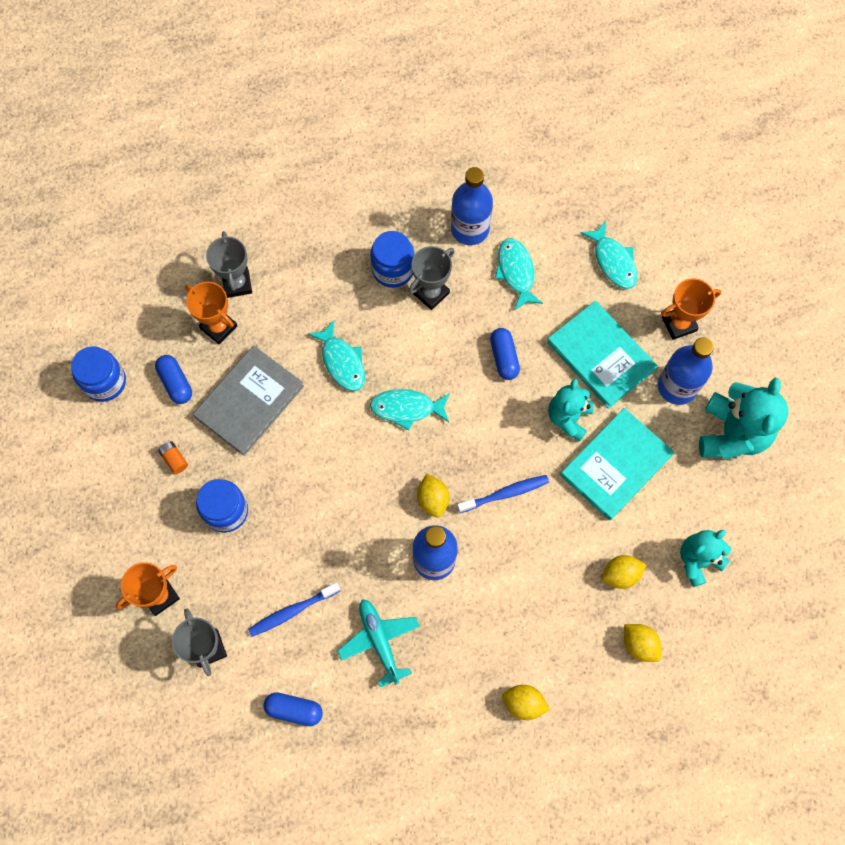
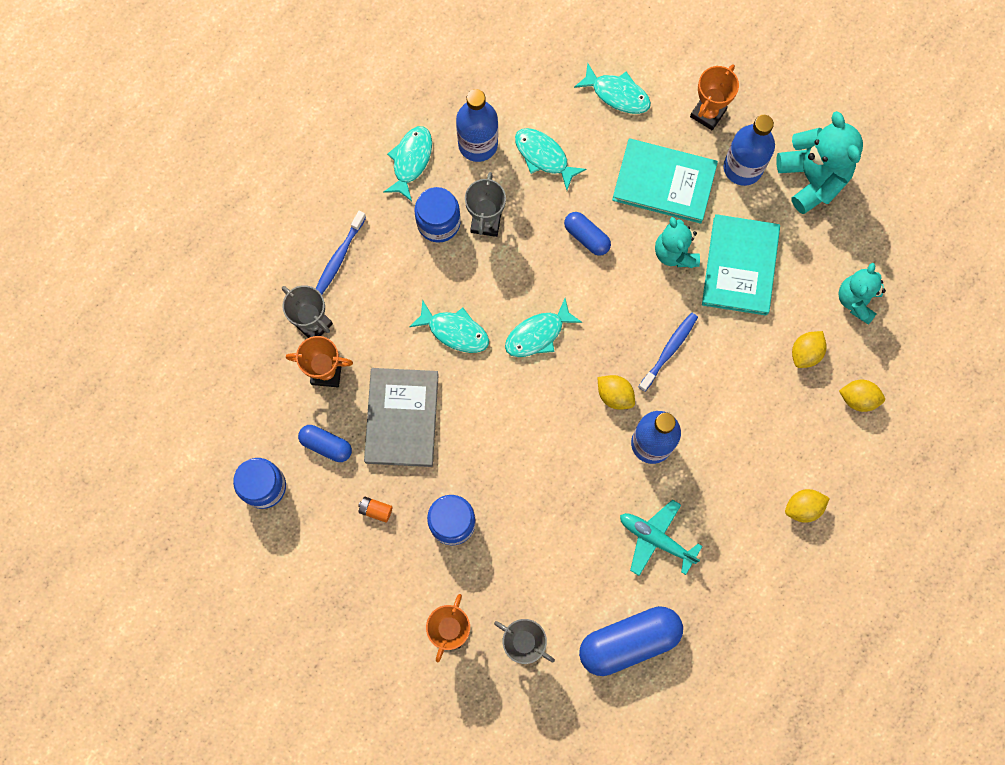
camera: 35 degrees left, 5 degrees up
(293, 611) = (569, 564): blue toothbrush -> blue toothbrush (339, 256)
(294, 709) = (629, 641): blue capsule -> blue capsule, size x1.83
(407, 208) = (411, 161): none -> turquoise fish

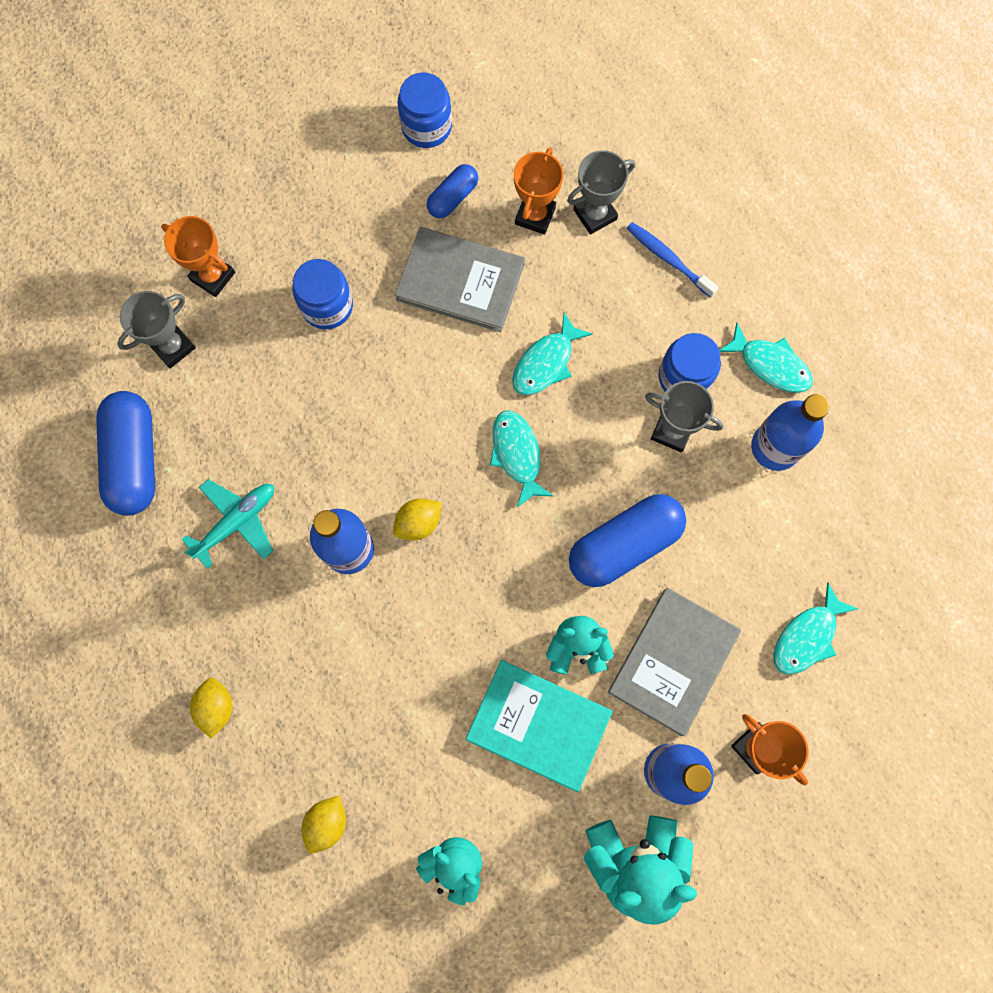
camera: 105 degrees right, 0 degrees up
(375, 510) = (365, 231): orange battery -> none
(544, 156) = (741, 522): turquoise fish -> none
(586, 237) = (624, 544): blue capsule -> blue capsule, size x1.83
(664, 182) = (673, 661): turquoise book -> grey book
(669, 351) = (454, 603): blue toothbrush -> none
(805, 353) = (404, 773): yellow lemon -> none

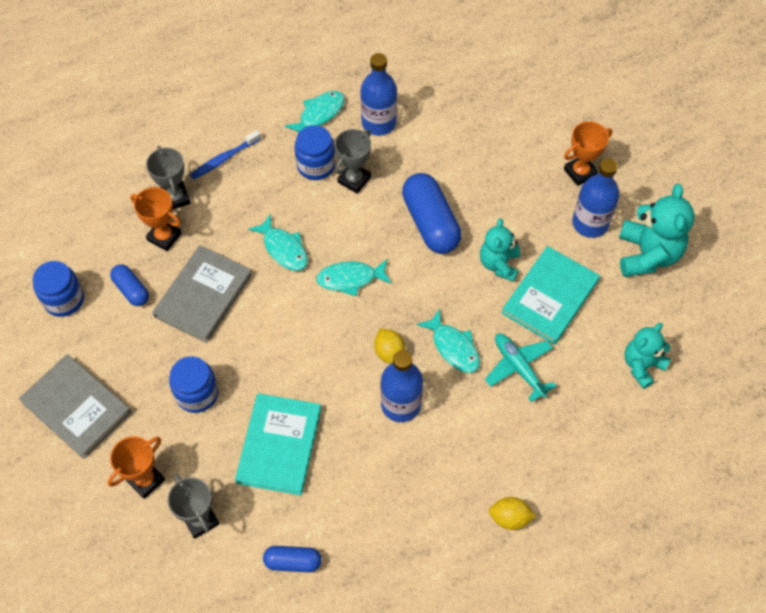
camera: 80 degrees left, 15 degrees down
(134, 459) = (293, 562): blue capsule -> blue capsule, size x0.55
(237, 521) = (363, 485): turquoise plane -> turquoise plane (518, 367)
(274, 414) = (279, 445): none -> turquoise book
(327, 822) = (605, 447): yellow lemon -> none
(673, 661) = (517, 208): grey book -> grey book (77, 407)
(807, 636) = (511, 130): turquoise fish -> turquoise fish (453, 347)

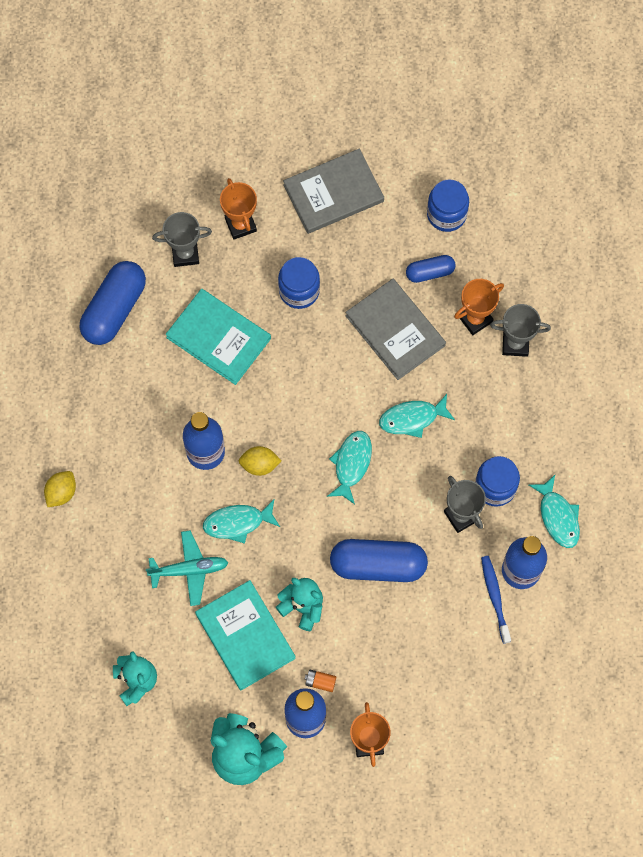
camera: 115 degrees right, 10 degrees up
(224, 159) = (542, 405): blue toothbrush -> blue toothbrush (495, 598)
(293, 562) = (114, 309): blue capsule -> blue capsule, size x1.83
(554, 225) = (320, 682): none -> orange battery

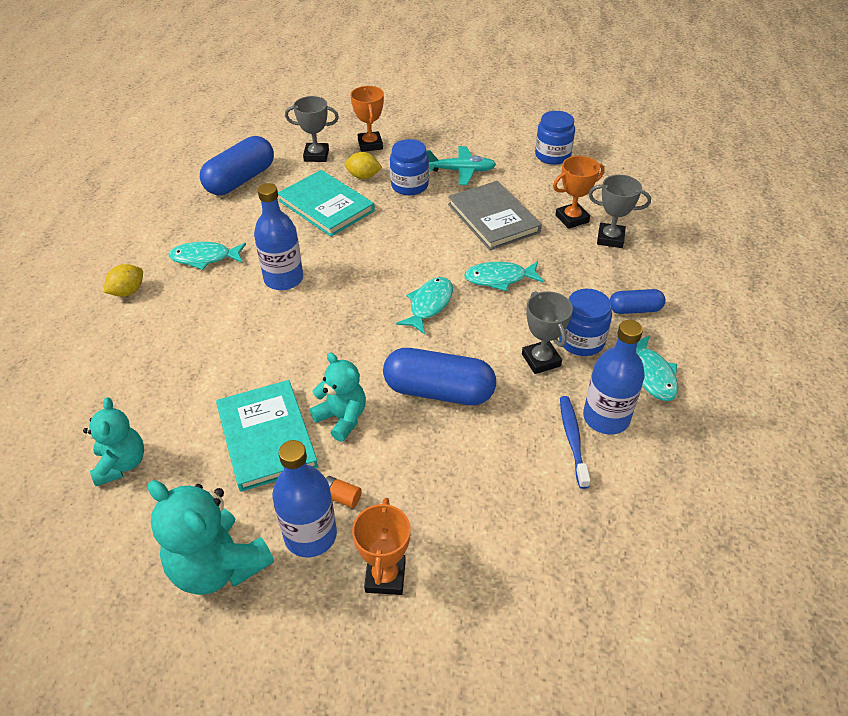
camera: 10 degrees right, 25 degrees down
(189, 570) = (228, 368): turquoise plane -> turquoise plane (461, 171)
(237, 523) = (295, 336): turquoise fish -> turquoise fish (204, 258)
(259, 465) = (334, 294): yellow lemon -> yellow lemon (363, 176)
(333, 193) = (455, 135): grey book -> none
(430, 272) = (532, 186): blue capsule -> blue capsule (634, 309)

